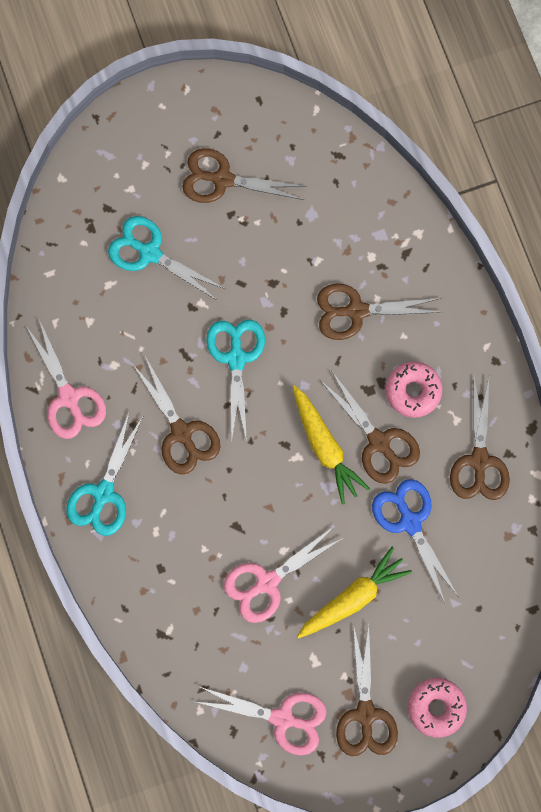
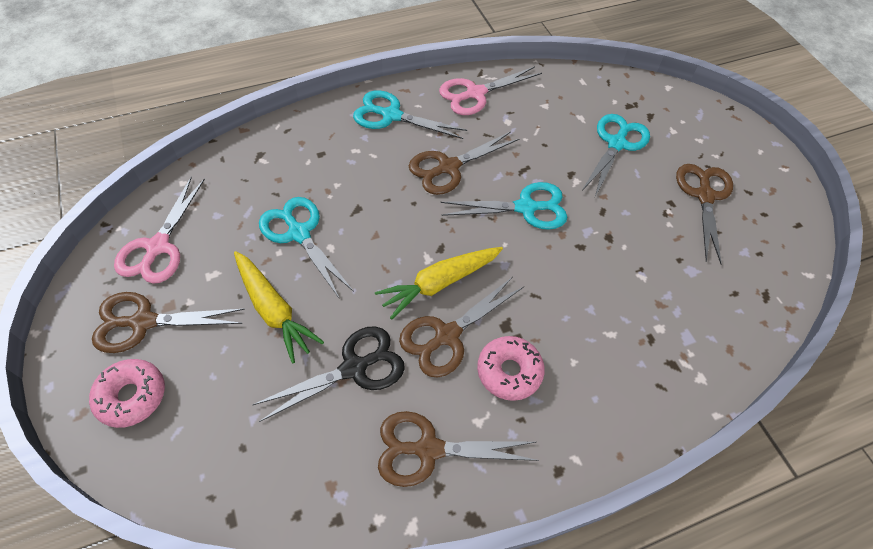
camera: 85 degrees right, 20 degrees down
(267, 582) = (299, 233): pink scissors -> turquoise scissors
(356, 311) = (594, 313): brown scissors -> none
(410, 522) = (354, 368): blue scissors -> black scissors

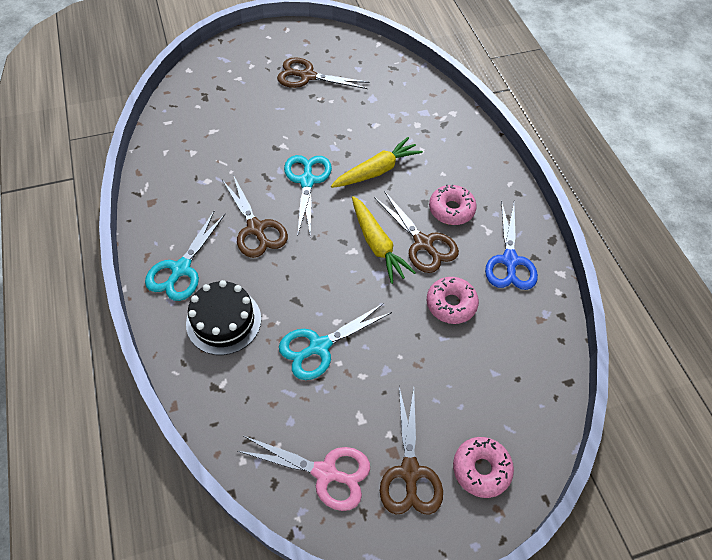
camera: 85 degrees left, 0 degrees up
(273, 310) = (399, 363): yellow carrot -> yellow carrot (376, 171)
(331, 153) = (223, 321): none -> black cake
(354, 368) = (451, 304): black scissors -> pink donut
(428, 449) = (510, 261): brown scissors -> blue scissors
(475, 93) = (165, 200): pink scissors -> none
(616, 144) = (247, 114): turquoise scissors -> none

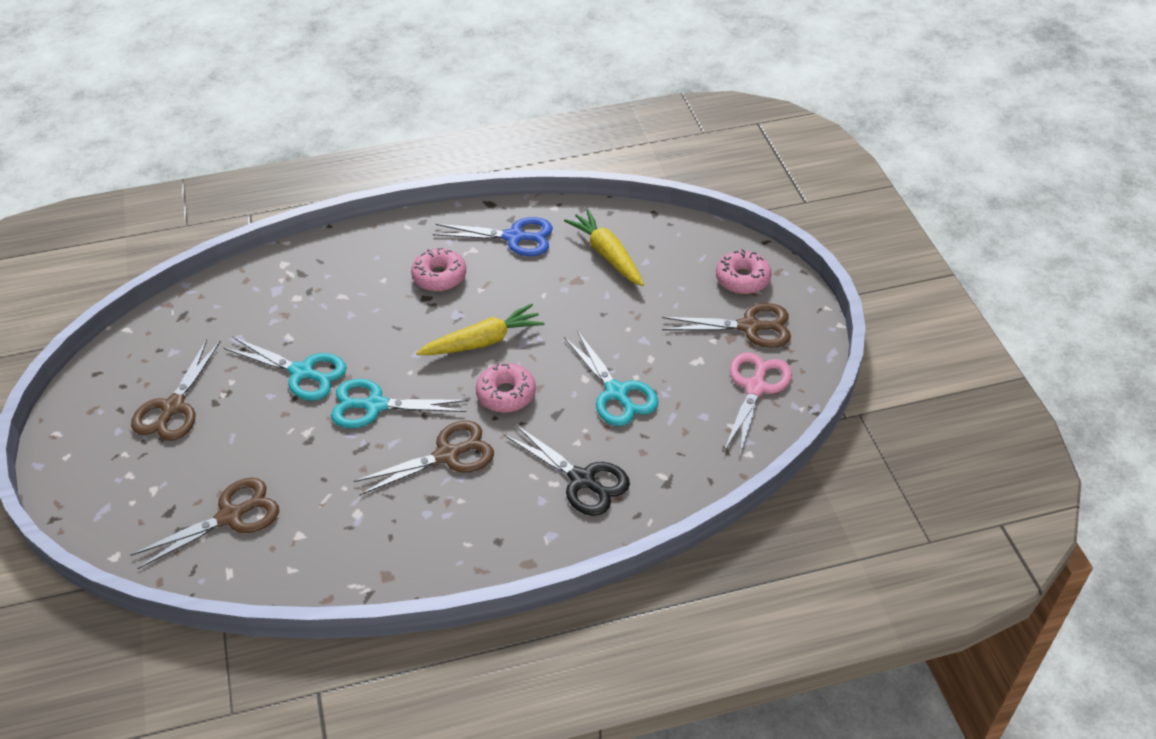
camera: 85 degrees left, 10 degrees down
(181, 269) = (504, 529): turquoise scissors -> turquoise scissors (302, 372)
(223, 321) = (582, 480): black cake -> black scissors
(376, 171) = (369, 338): yellow carrot -> yellow carrot (607, 255)
(423, 243) = (485, 302): brown scissors -> brown scissors (230, 516)
(451, 304) = (566, 286): pink donut -> pink donut (506, 394)

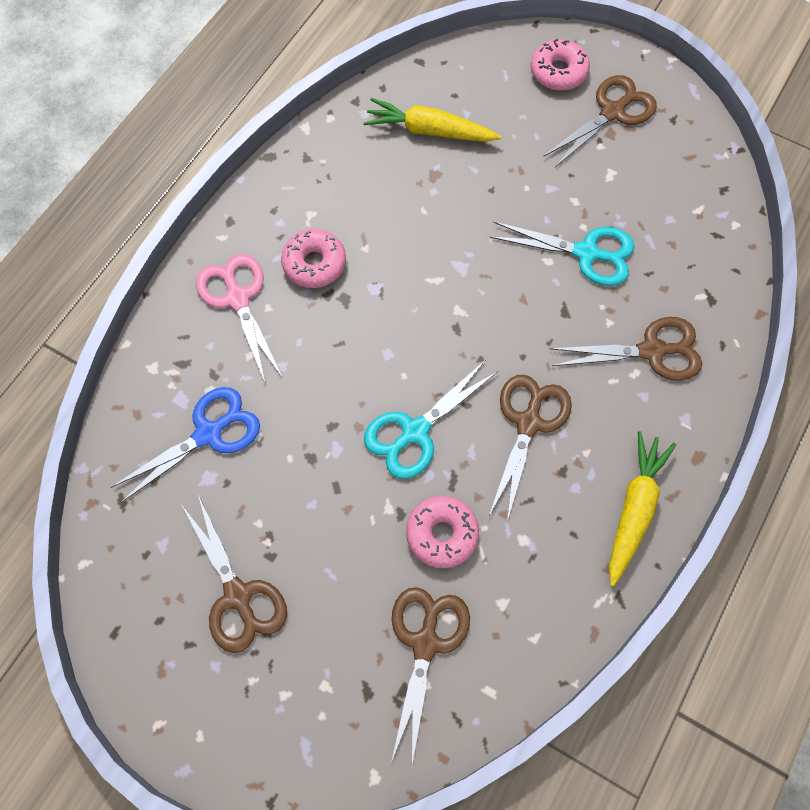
camera: 45 degrees left, 20 degrees up
(302, 372) = (312, 457): turquoise scissors -> none
(483, 341) = (428, 295): yellow carrot -> yellow carrot (634, 509)
(506, 394) = (506, 327): pink donut -> pink donut (442, 534)
(514, 237) = (332, 174): blue scissors -> blue scissors (208, 433)
(582, 480) = (651, 351): black scissors -> brown scissors
(755, 388) = (677, 163): pink scissors -> pink scissors (237, 298)

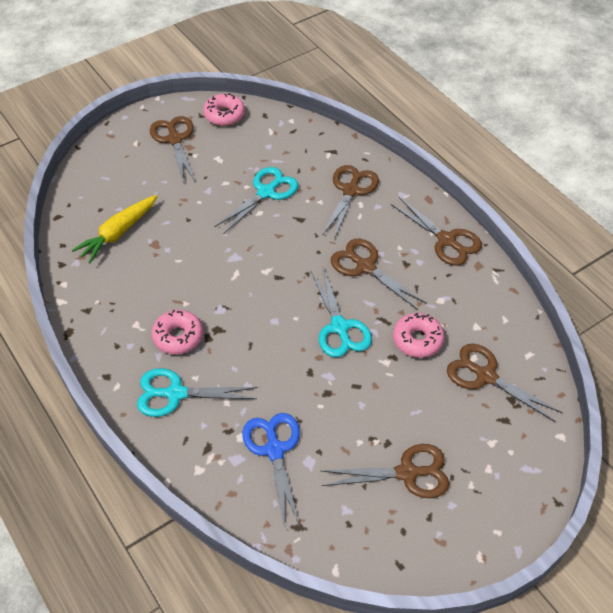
camera: 65 degrees left, 15 degrees down
(237, 298) = (175, 393): pink scissors -> turquoise scissors
(558, 72) = (124, 151): pink donut -> pink donut (224, 115)
(634, 509) = (446, 240): yellow carrot -> brown scissors

